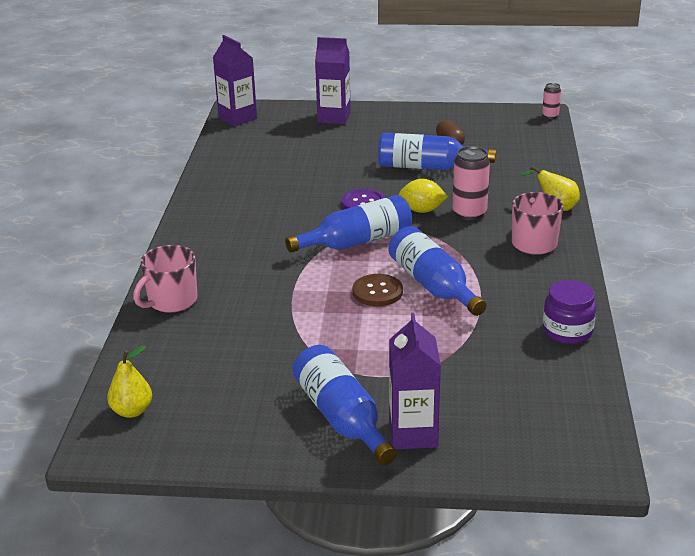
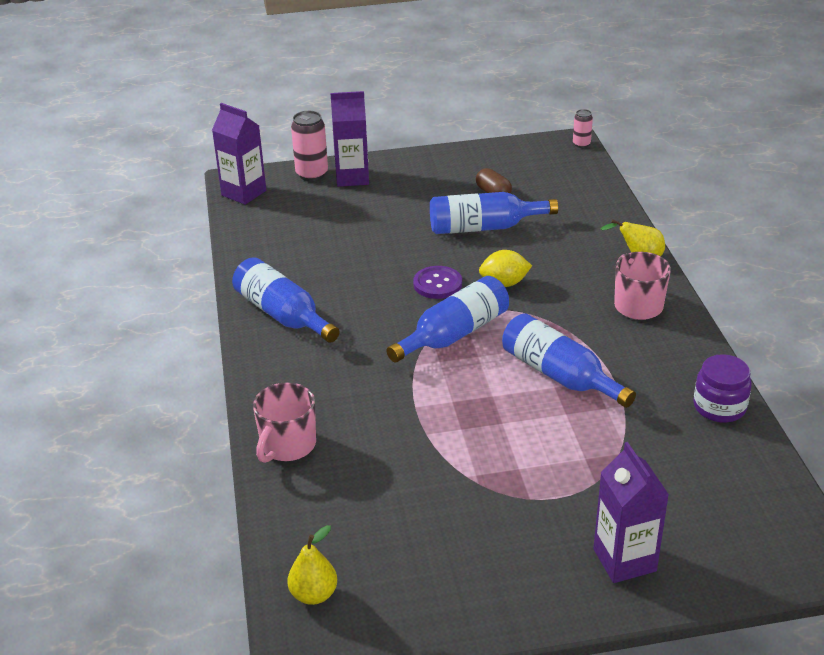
camera: 15 degrees left, 5 degrees up
(342, 418) = (543, 556): blue bottle -> blue bottle (283, 315)
(377, 292) = (506, 394): brown button -> none
(469, 213) = (555, 279): pink can -> pink can (312, 174)

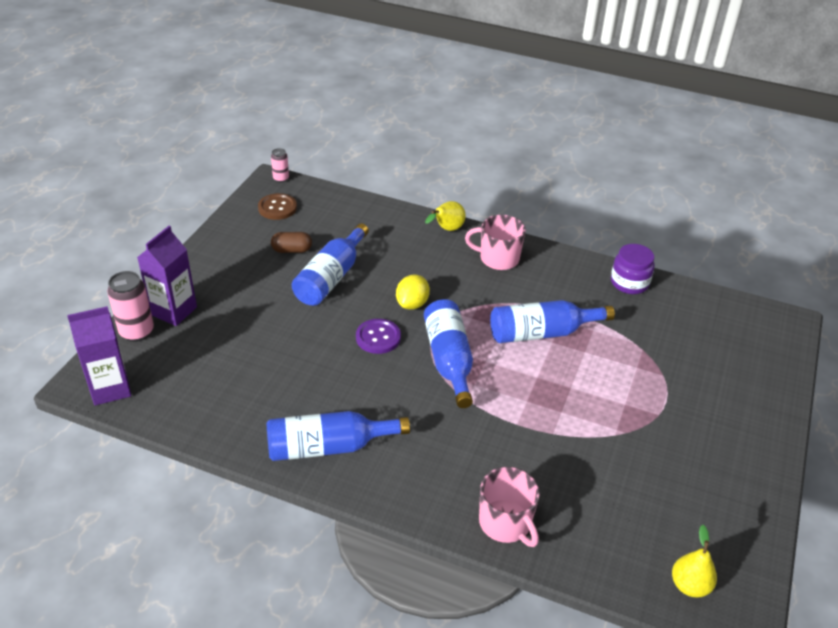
camera: 60 degrees left, 5 degrees up
(539, 161) = (277, 208): none -> brown button
(624, 560) = (744, 401): purple carton -> none

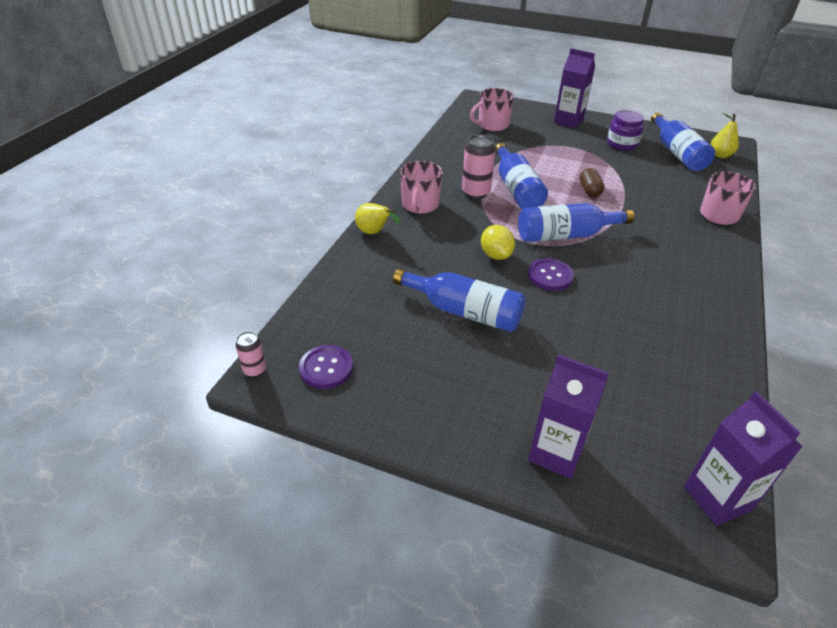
camera: 90 degrees left, 0 degrees up
(137, 332) = (608, 489): pink can -> pink can (475, 193)
(277, 208) = (326, 368): brown button -> purple button
(292, 250) = (417, 347): brown capsule -> brown capsule (589, 190)
(328, 447) = (701, 302): blue bottle -> blue bottle (677, 153)
(412, 304) = (496, 255): yellow lemon -> yellow lemon turned 45 degrees clockwise
(629, 283) = (445, 147): purple jar -> purple jar (622, 144)
(707, 329) = (492, 125): none -> pink mug
(750, 411) = (568, 121): none -> purple carton

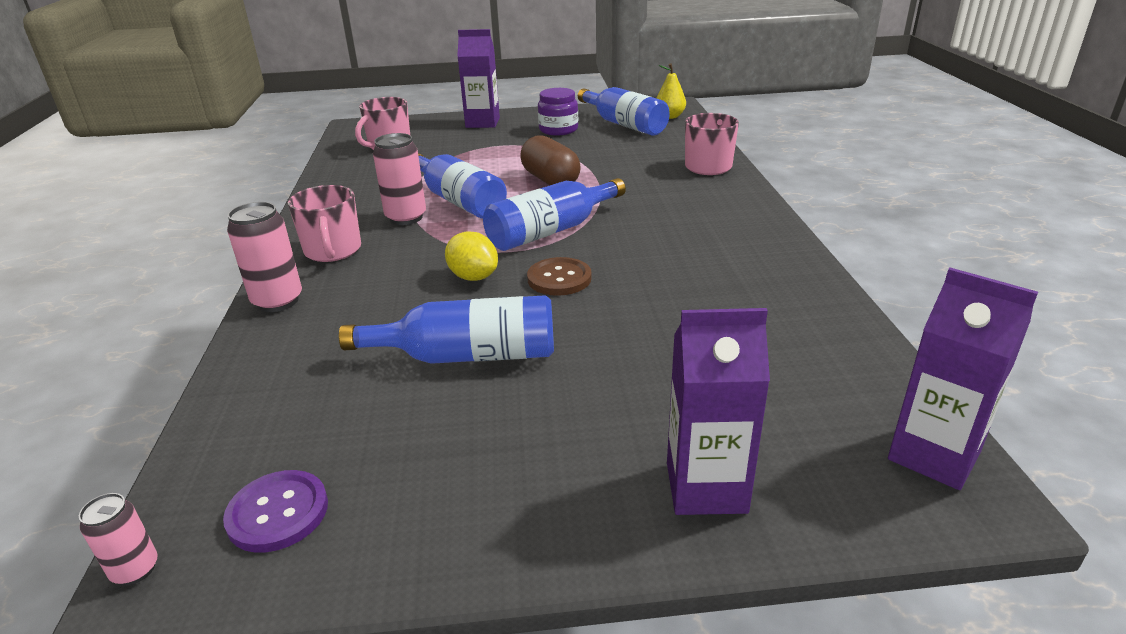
camera: 25 degrees left, 10 degrees down
(374, 233) = (278, 301): yellow pear -> pink can
(550, 276) = (559, 278): purple button -> brown button
(589, 190) = (550, 180): brown capsule -> brown capsule, size x1.59

